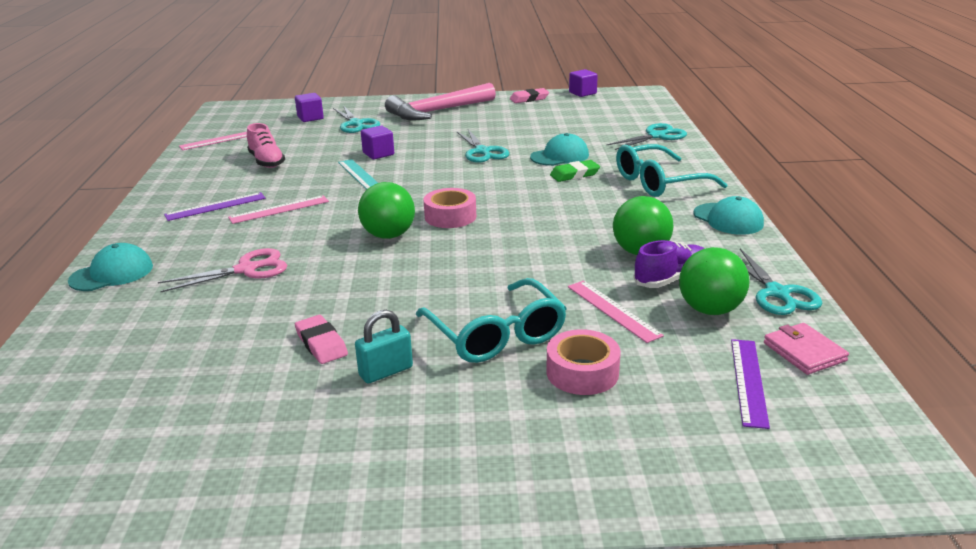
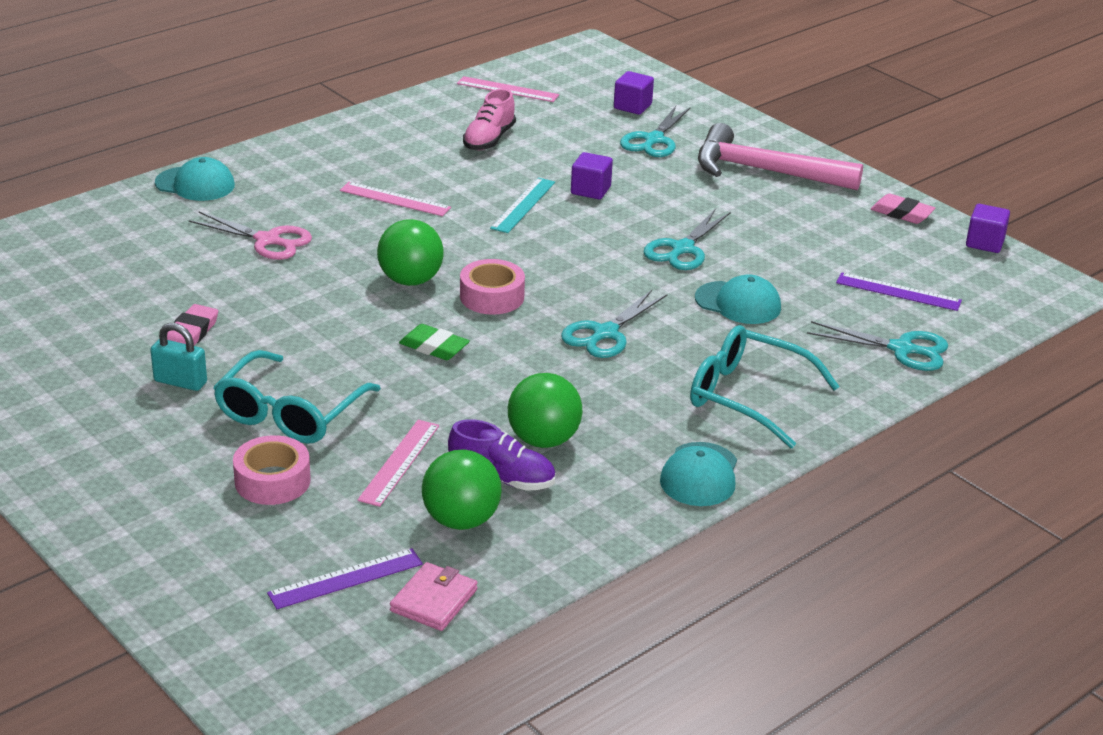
camera: 50 degrees right, 5 degrees up
(215, 206) = (362, 165): purple ruler -> purple ruler (898, 292)
(574, 174) = (696, 332): green eraser -> green eraser (434, 347)
(777, 293) = (544, 555): turquoise scissors -> turquoise scissors (605, 333)

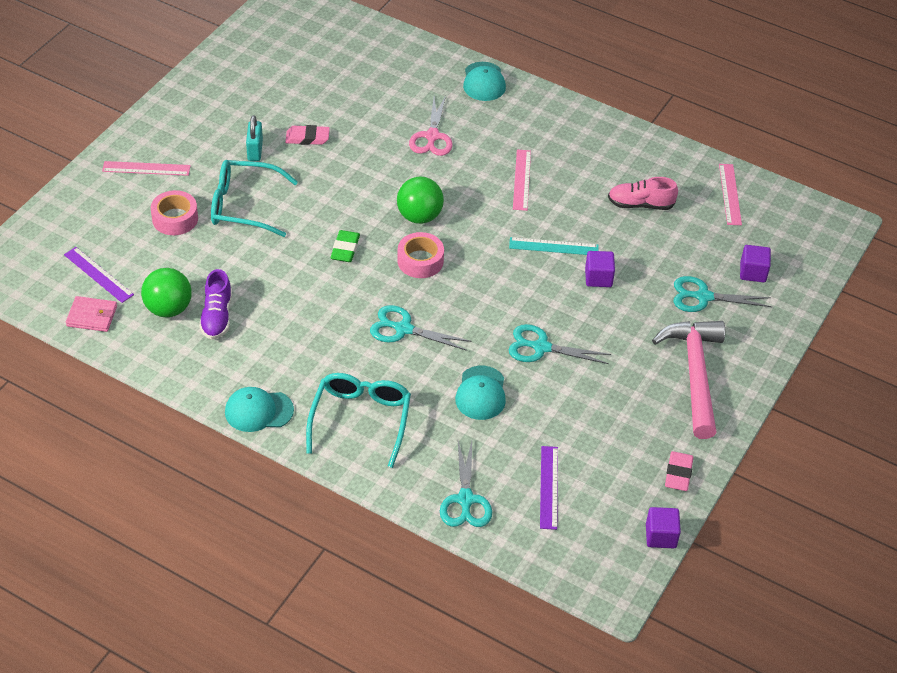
camera: 70 degrees right, 15 degrees up
(399, 462) = (214, 267): pink ruler -> pink ruler (146, 168)
(543, 440) = (265, 326): green ball -> none

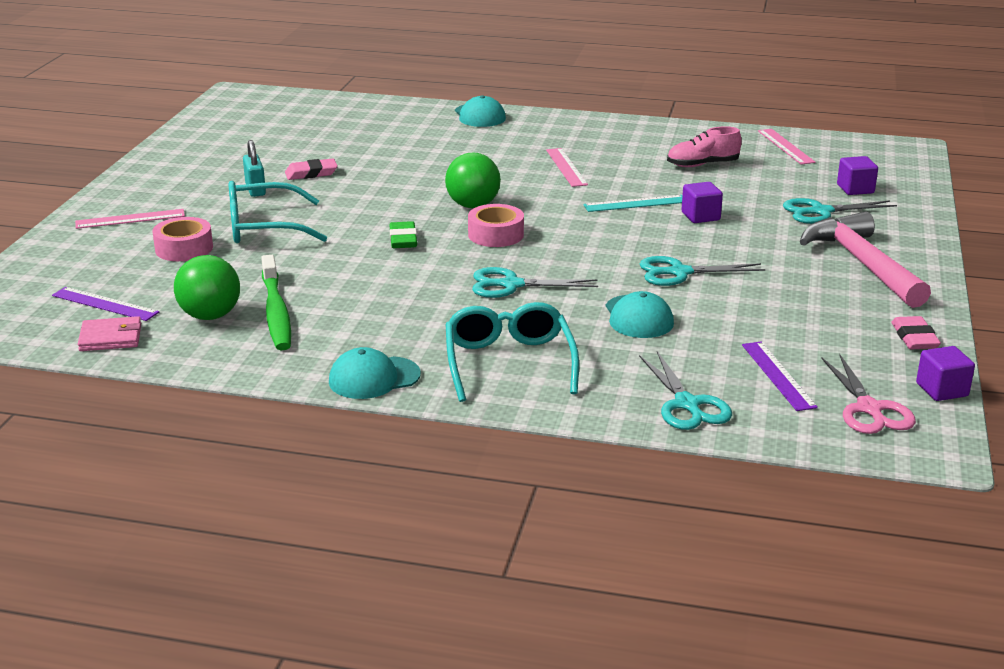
camera: 15 degrees left, 20 degrees down
(217, 316) = (276, 312): purple shoe -> green toothbrush
(432, 136) = (449, 154): pink scissors -> pink scissors (869, 409)

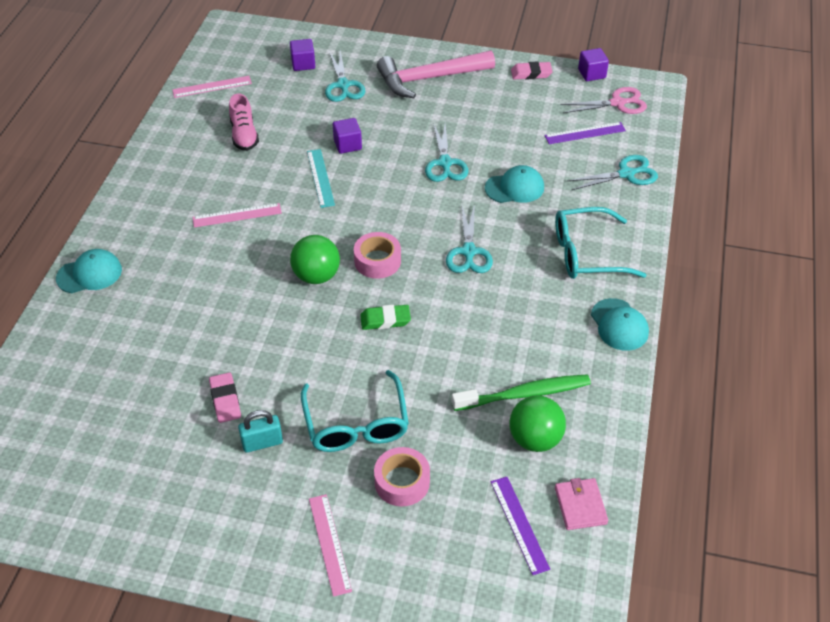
camera: 90 degrees left, 20 degrees up
(105, 304) = (519, 524): purple ruler -> purple ruler turned 45 degrees counterclockwise

